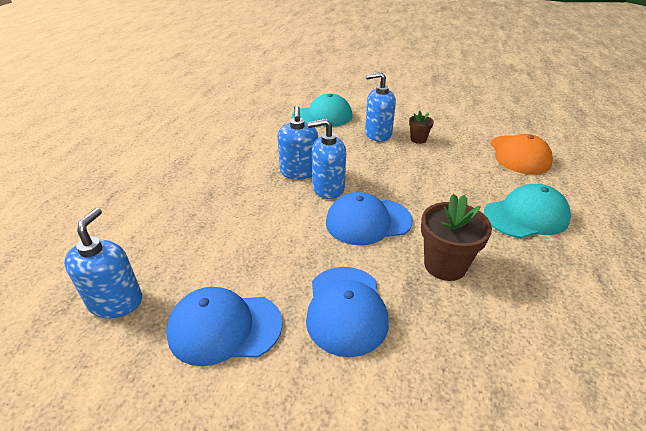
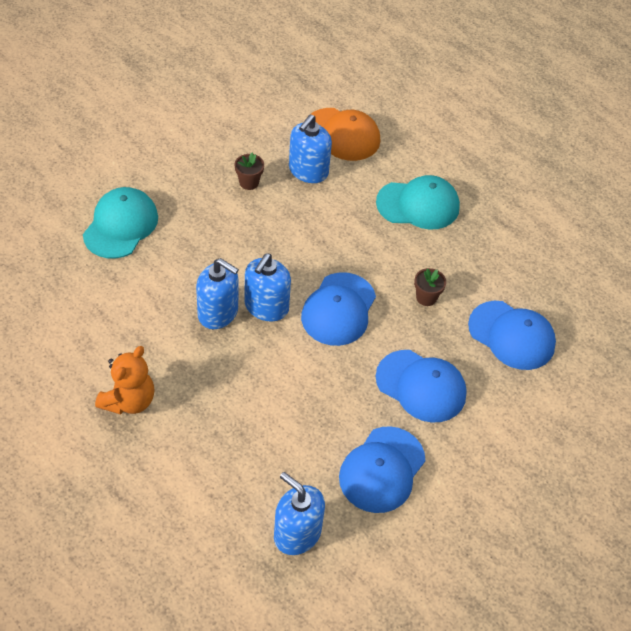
camera: 60 degrees left, 15 degrees up
(193, 170) = (129, 400): none -> orange teddy bear
(378, 134) = (208, 205): blue soap dispenser -> blue soap dispenser (308, 171)
(445, 265) = (426, 297): brown flower pot -> brown flower pot, size x0.55
(487, 354) = (511, 335): none -> blue cap
(526, 216) = (418, 205): turquoise cap -> turquoise cap turned 75 degrees clockwise

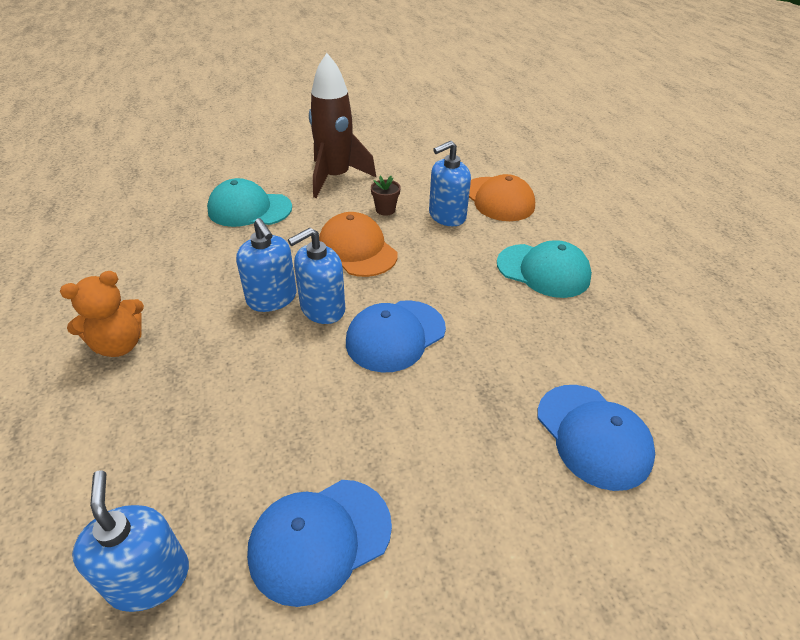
camera: 30 degrees right, 10 degrees down
(121, 225) = (249, 209): turquoise cap -> turquoise cap turned 135 degrees counterclockwise
(174, 157) = (335, 178): none -> brown rocket
(254, 237) = (357, 249): none -> orange cap
(421, 386) = (439, 451): blue cap -> none
(426, 297) = (503, 357): brown flower pot -> none

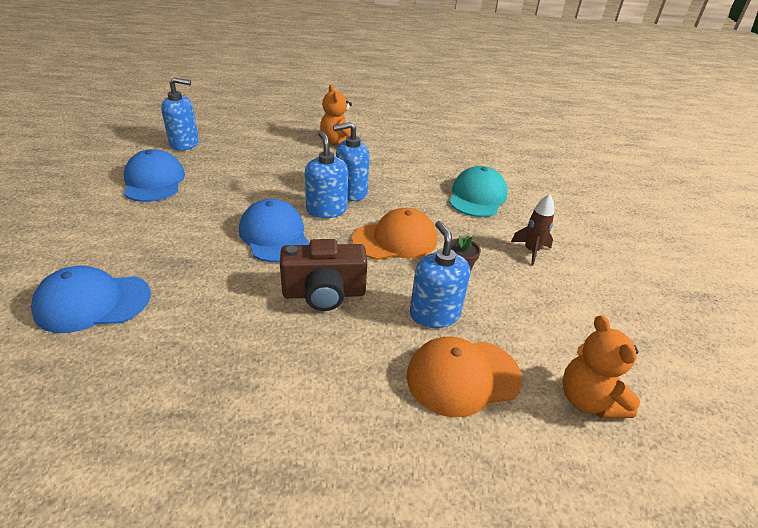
camera: 105 degrees right, 5 degrees down
(335, 178) = (531, 251): brown rocket -> brown rocket, size x0.50
(463, 275) = (324, 293): none -> brown camera
(480, 158) = (588, 400): none -> orange teddy bear
(543, 271) = (297, 360): turquoise cap -> none

